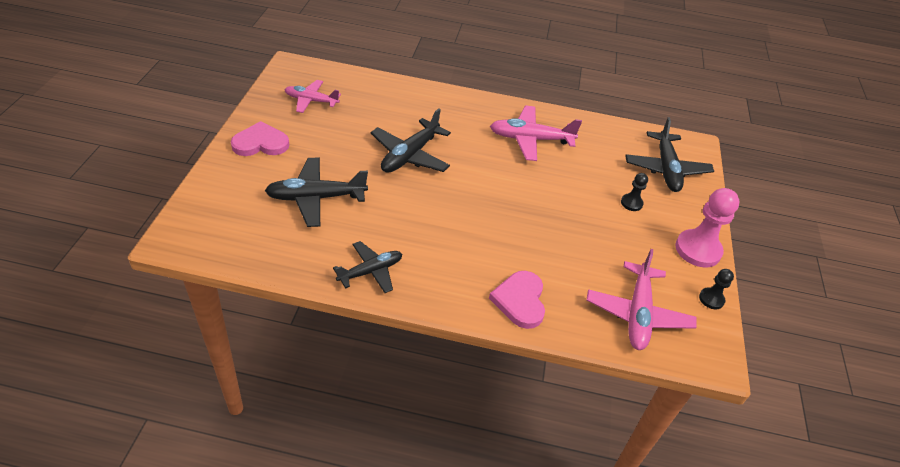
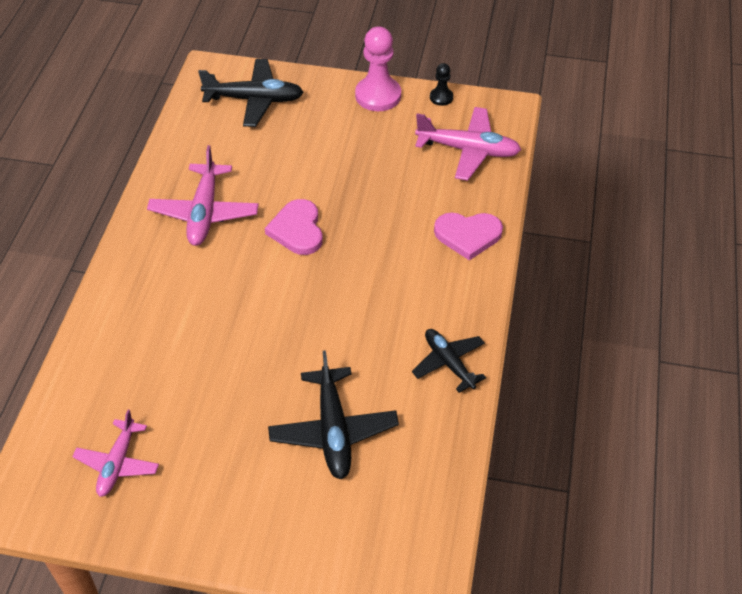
camera: 85 degrees left, 5 degrees up
(260, 143) = (223, 514): pink heart -> pink heart (297, 230)
(410, 155) = (242, 335): black plane -> none
(631, 203) = (314, 135): black pawn -> none

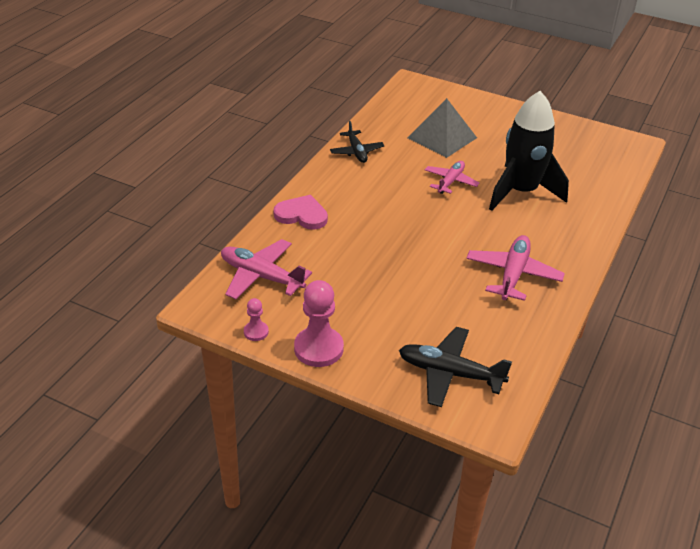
camera: 165 degrees left, 10 degrees down
(118, 463) = (577, 148): pink plane -> pink plane (450, 182)
(202, 343) = (521, 192): none -> black rocket
(297, 230) = (436, 246): pink heart -> none
(333, 430) = (442, 137): black plane -> grey pyramid
(441, 97) = (256, 332): black pawn -> pink pawn

